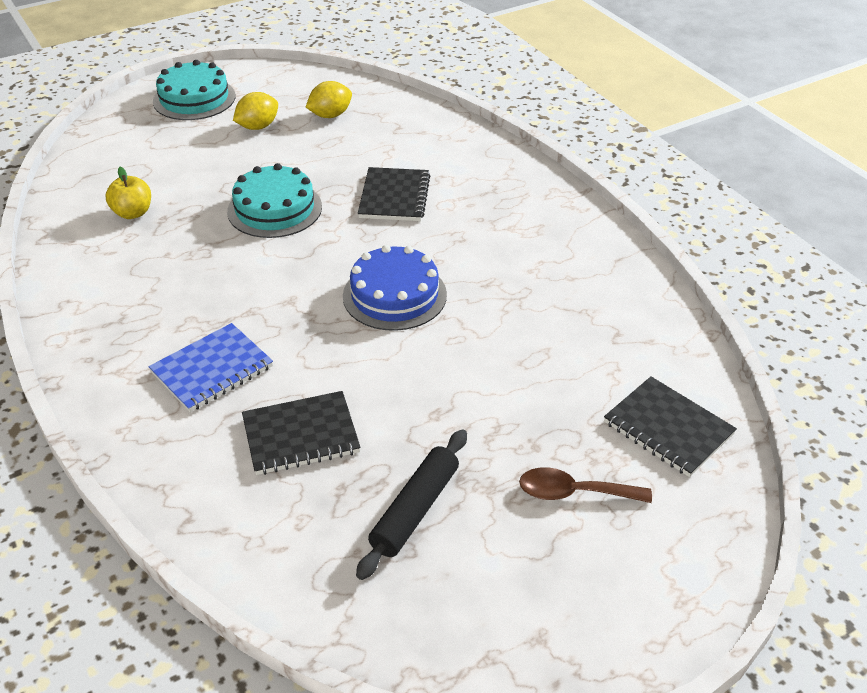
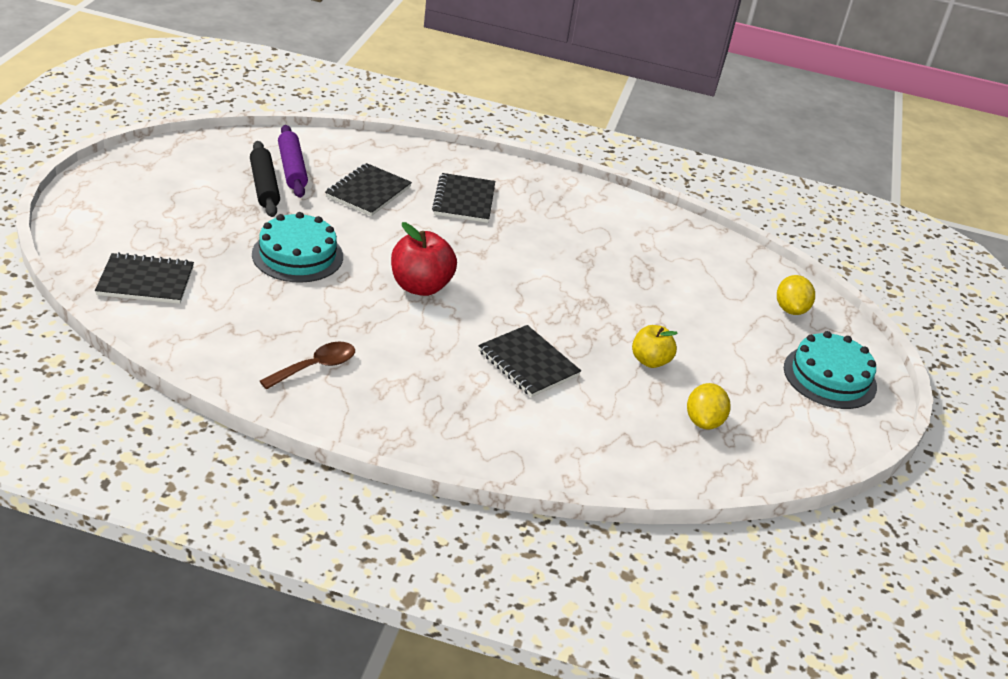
camera: 130 degrees right, 5 degrees down
(133, 213) = (674, 261): yellow apple -> yellow apple (650, 361)
(212, 370) = (464, 200): blue notebook -> black notebook
(258, 127) = (733, 375): yellow lemon -> yellow lemon (790, 309)
(274, 209) = (594, 309): turquoise cake -> turquoise cake (297, 255)
(347, 525) = (292, 168): none -> purple rolling pin
(394, 295) = (420, 286): blue cake -> red apple
(574, 492) = (181, 225): brown spoon -> brown spoon (315, 367)

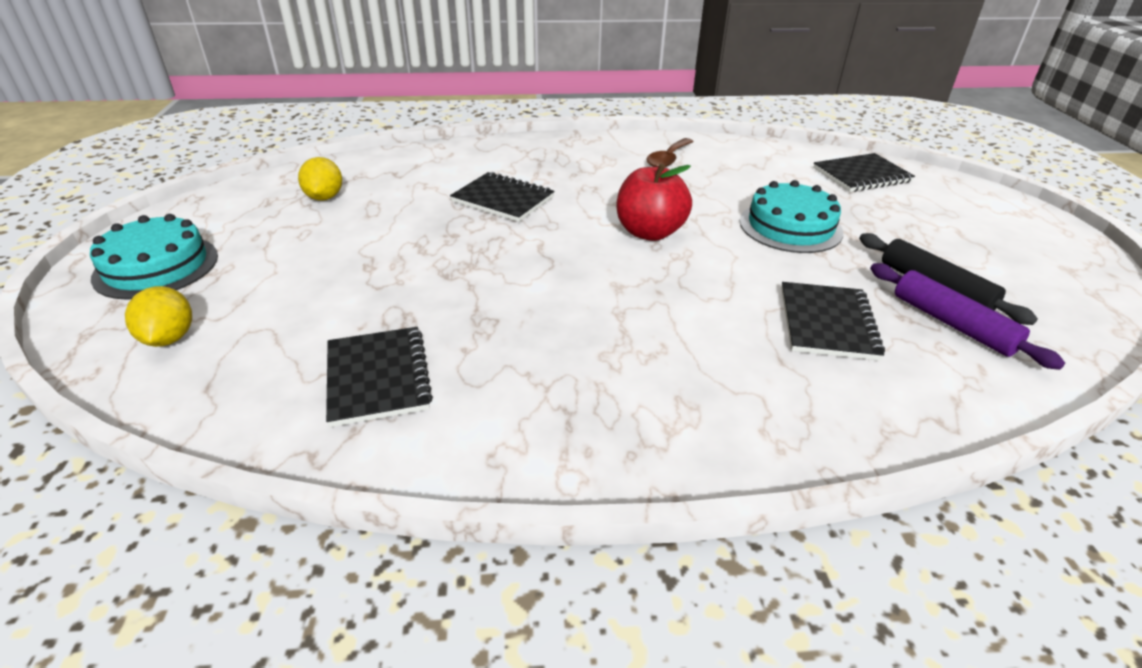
camera: 165 degrees right, 0 degrees up
(464, 200) = (703, 357): black notebook -> black notebook (378, 377)
(650, 361) = (380, 230): yellow apple -> none

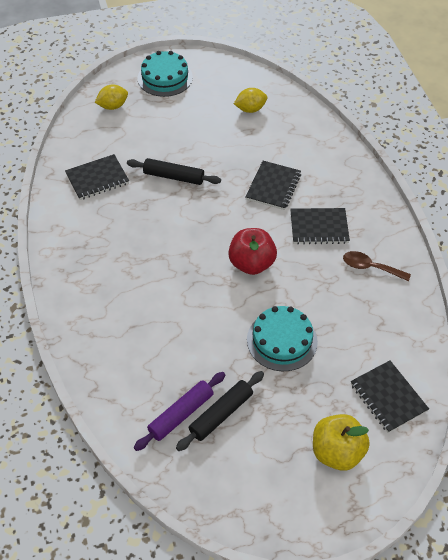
camera: 80 degrees right, 15 degrees up
(431, 282) = (173, 177): none -> black rolling pin
(827, 323) = (169, 350): black notebook -> black notebook (319, 227)
(954, 213) = (337, 452): none -> yellow apple

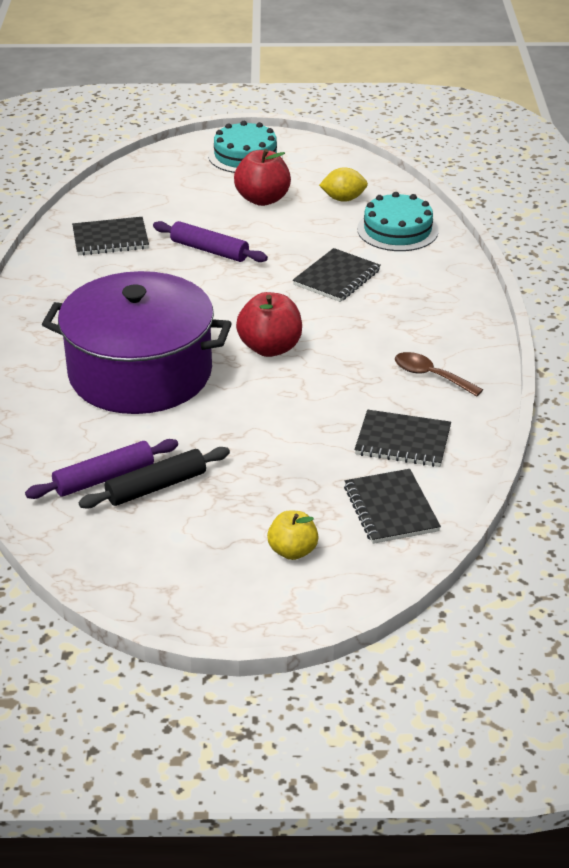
camera: 15 degrees right, 15 degrees down
(113, 106) = (164, 174): yellow lemon -> none
(168, 307) = (140, 373): none -> purple pot
(173, 177) = (209, 250): black rolling pin -> purple rolling pin
(193, 119) = (262, 199): none -> red apple
(282, 340) = (273, 429): turquoise cake -> turquoise cake (397, 230)
(319, 227) = (379, 326): black notebook -> black notebook (403, 441)
(337, 452) = (292, 551): yellow apple -> yellow apple, size x0.65

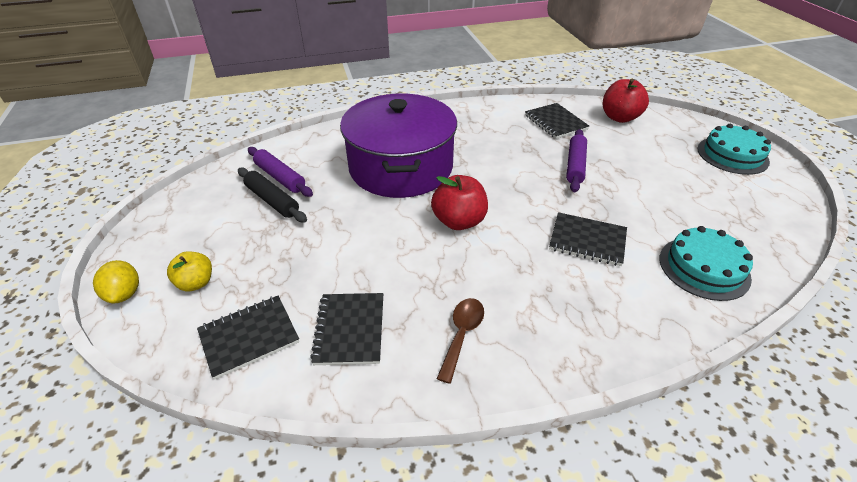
camera: 75 degrees right, 5 degrees up
(262, 199) = (674, 176): red apple -> red apple (619, 117)
(343, 199) = (722, 222): yellow lemon -> yellow lemon (124, 294)

